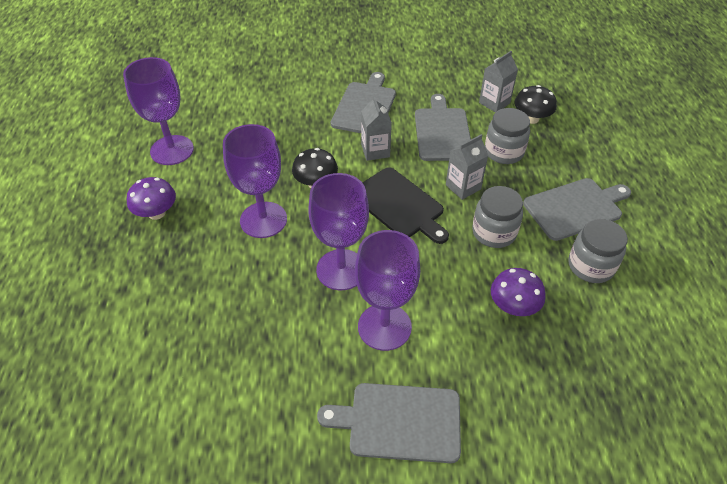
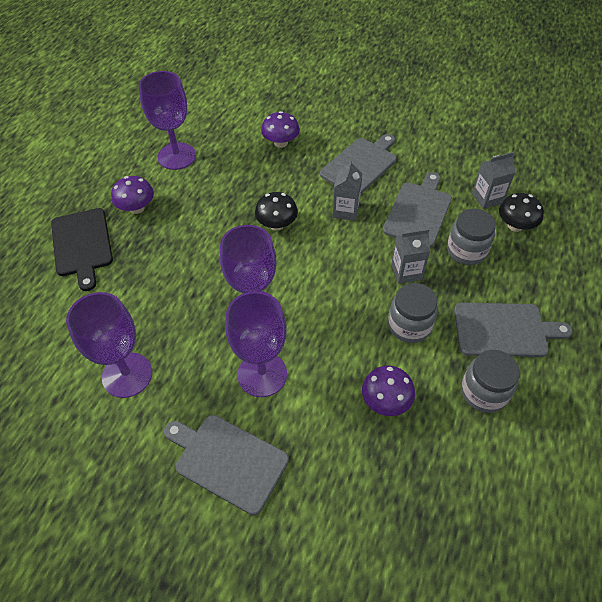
camera: 25 degrees right, 5 degrees up
(263, 220) = (216, 243): purple goblet -> purple goblet (127, 375)
(275, 108) = (281, 143): none -> purple mushroom
(399, 205) = (338, 269): black cutting board -> black cutting board (82, 245)

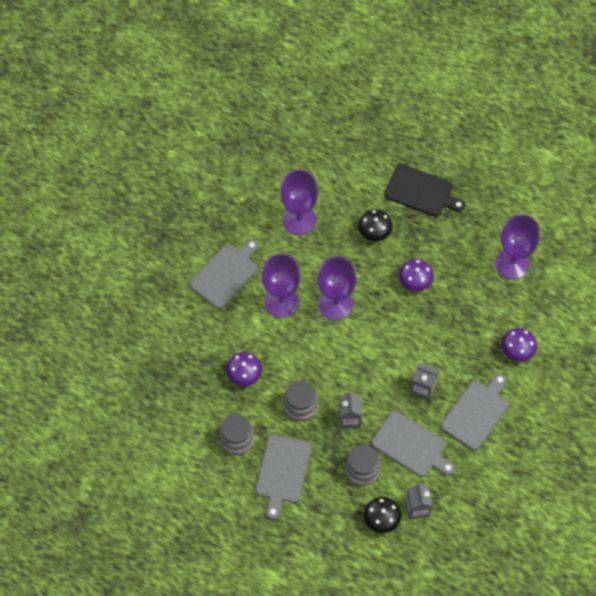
camera: 100 degrees right, 10 degrees up
(82, 245) = (421, 192): black cutting board -> black cutting board turned 150 degrees counterclockwise
(137, 208) = (454, 230): purple mushroom -> purple mushroom (415, 282)
(277, 224) = (417, 332): black mushroom -> black mushroom (374, 232)
(360, 165) = (476, 412): grey cutting board -> grey cutting board turned 105 degrees counterclockwise

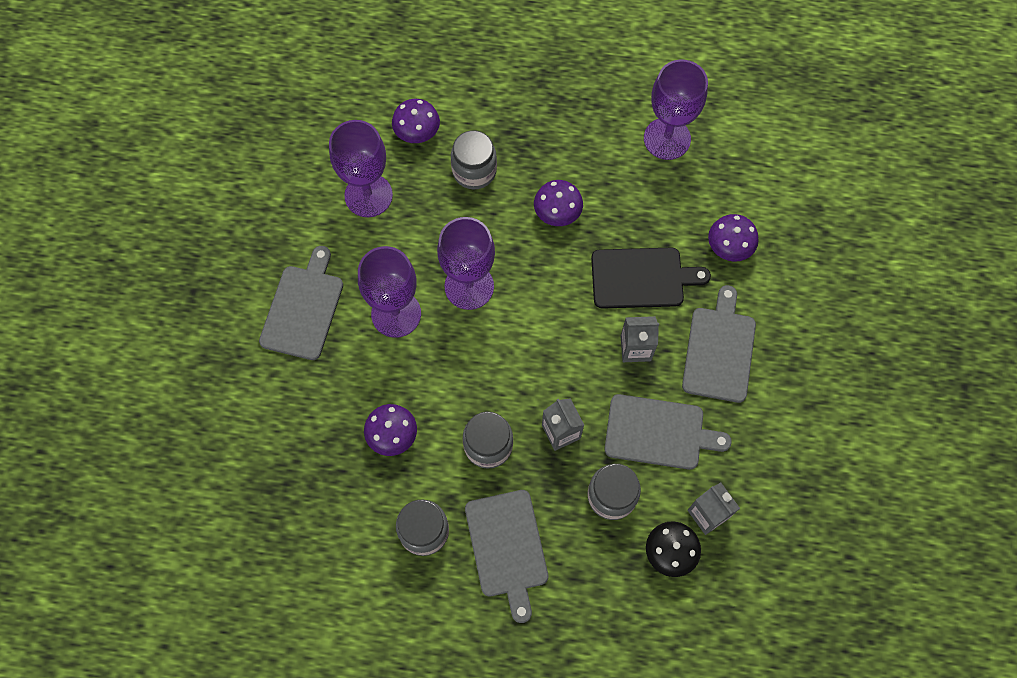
camera: 25 degrees left, 5 degrees up
(349, 192) = (417, 133): none -> purple mushroom
(374, 232) = (474, 171): black mushroom -> grey jar
(421, 192) = (508, 95): black cutting board -> black cutting board (641, 278)

